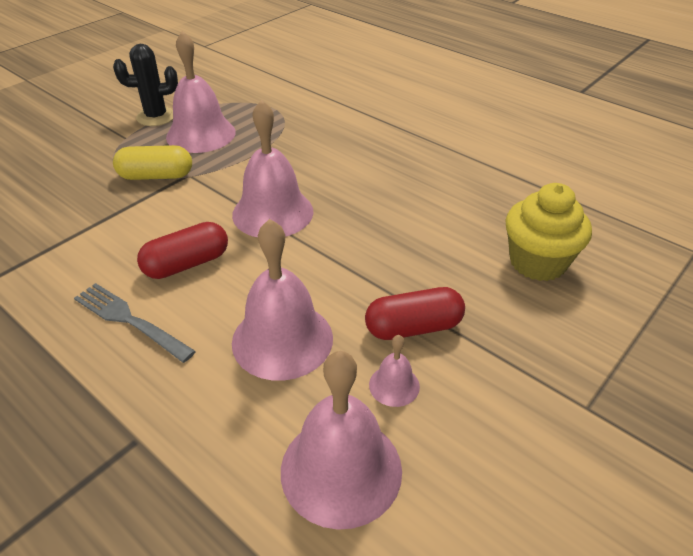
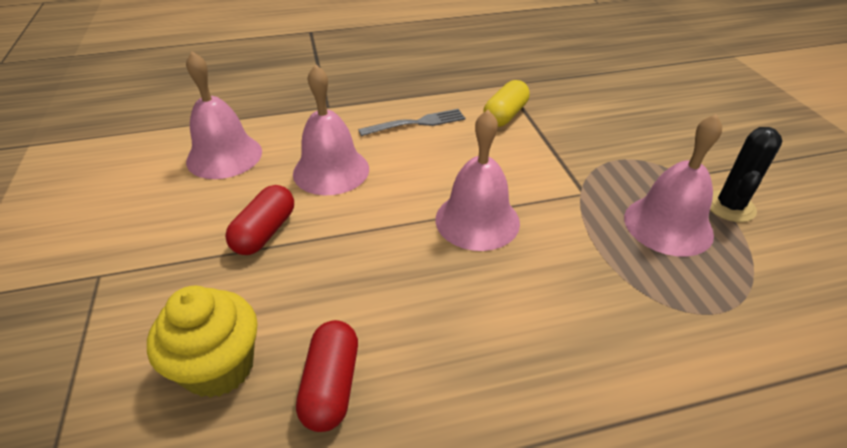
camera: 125 degrees right, 0 degrees up
(156, 176) = (593, 175): yellow capsule -> yellow capsule (505, 115)
(187, 264) = (450, 157): red capsule -> red capsule (331, 386)
(394, 385) = (239, 198): pink bell -> none

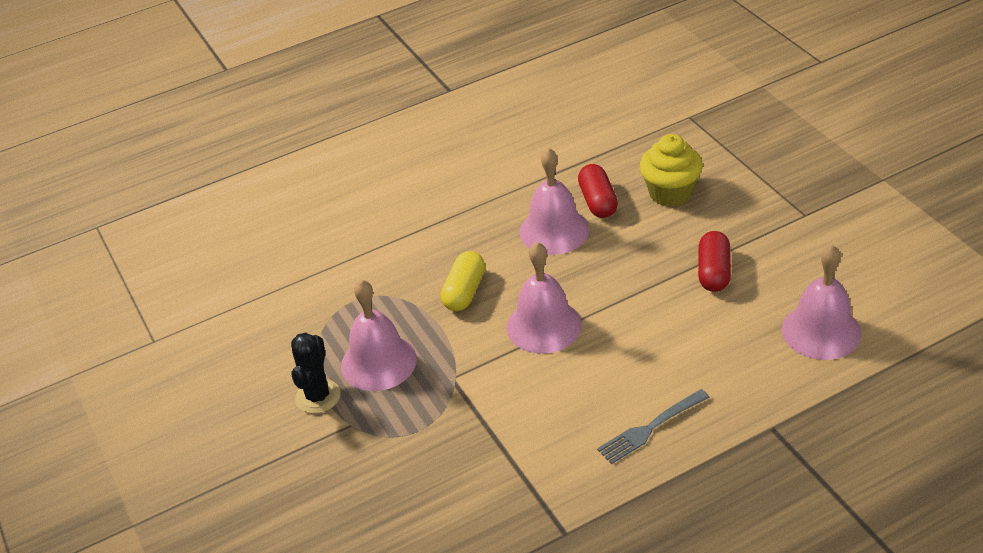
camera: 170 degrees right, 0 degrees up
(331, 170) = (702, 342): pink bell -> pink bell (554, 231)
(505, 115) = (551, 469): yellow capsule -> yellow capsule (464, 292)

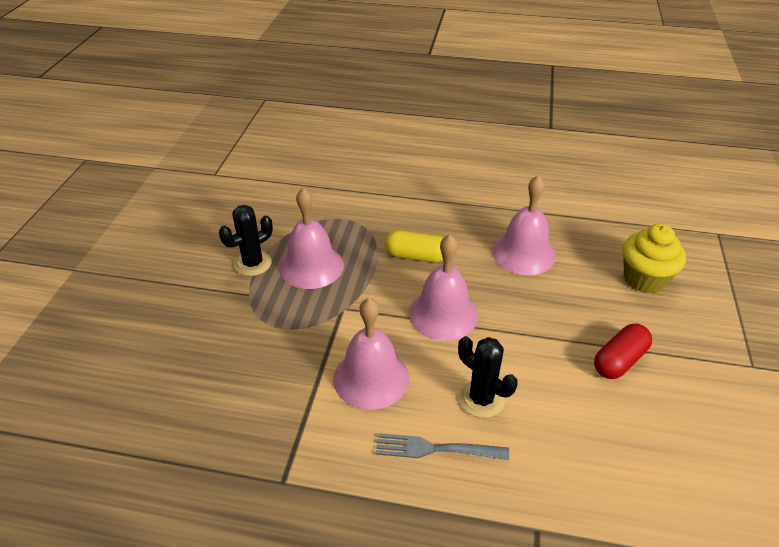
camera: 35 degrees right, 0 degrees up
(464, 292) = (416, 256): yellow capsule -> yellow capsule turned 45 degrees clockwise
(598, 201) = (578, 252): red capsule -> none
(645, 370) = (481, 399): none -> black cactus
(821, 331) = (671, 476): pink bell -> pink bell (371, 378)

